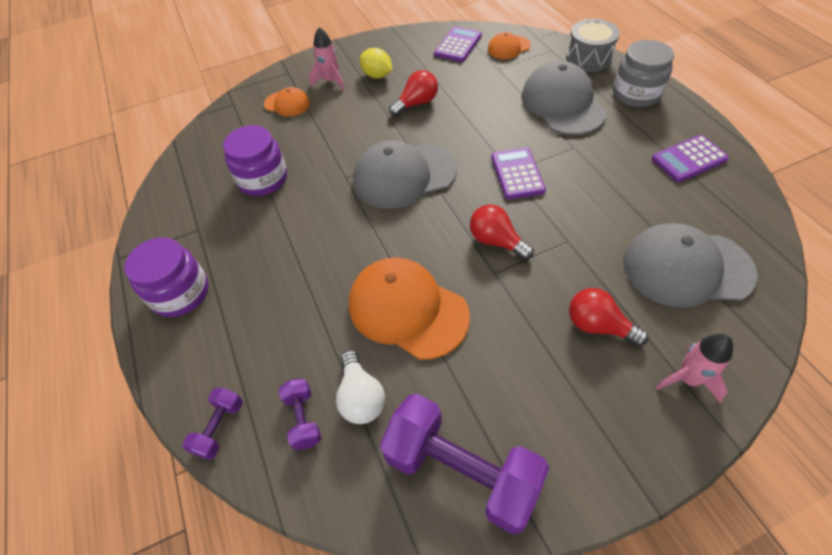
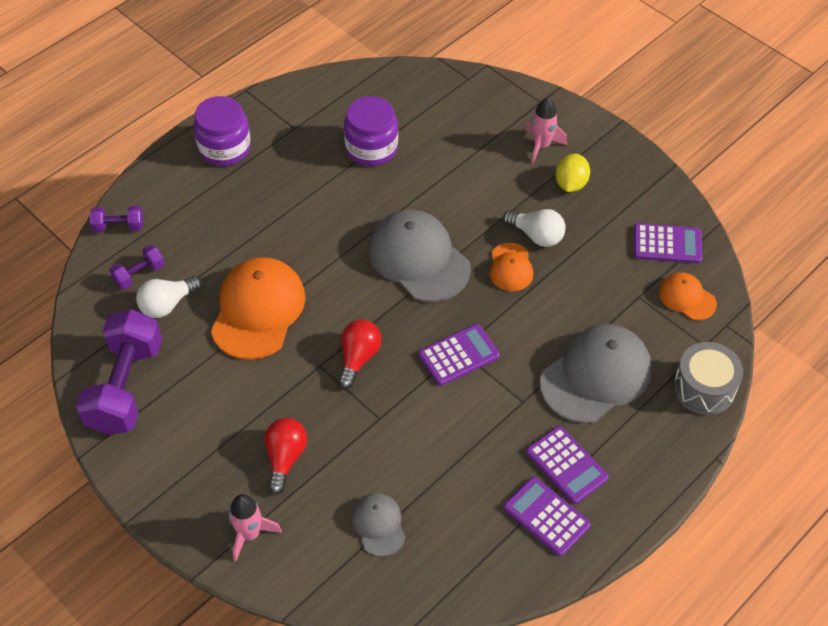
camera: 65 degrees right, 0 degrees up
(287, 104) = (487, 123): orange cap -> orange cap (511, 267)
(416, 103) = (536, 235): red light bulb -> white light bulb
(636, 94) = (649, 450): grey jar -> none
(642, 137) = (566, 465): none -> purple calculator
(686, 268) = (378, 525): grey cap -> grey cap, size x0.52

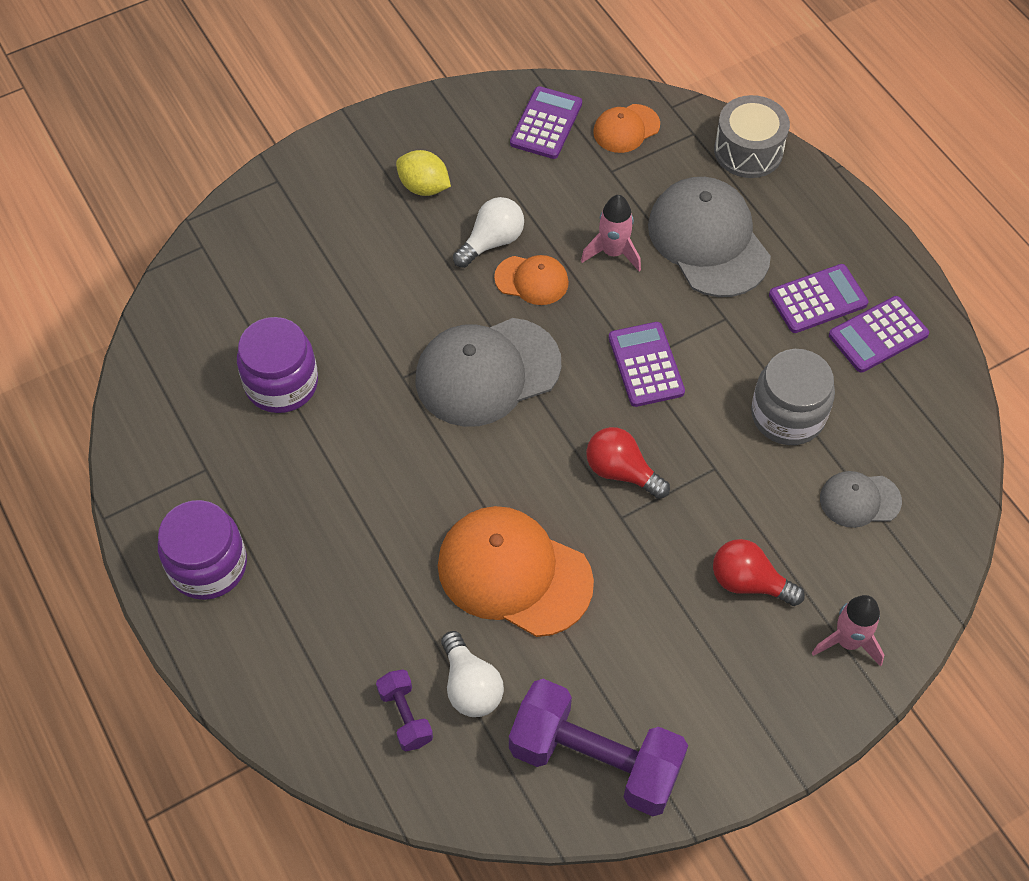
camera: 75 degrees left, 5 degrees up
(119, 226) = (306, 733): purple dumbbell -> none
(443, 460) = (787, 415): none -> grey jar
(541, 145) = (351, 199): pink rocket -> pink rocket (613, 252)

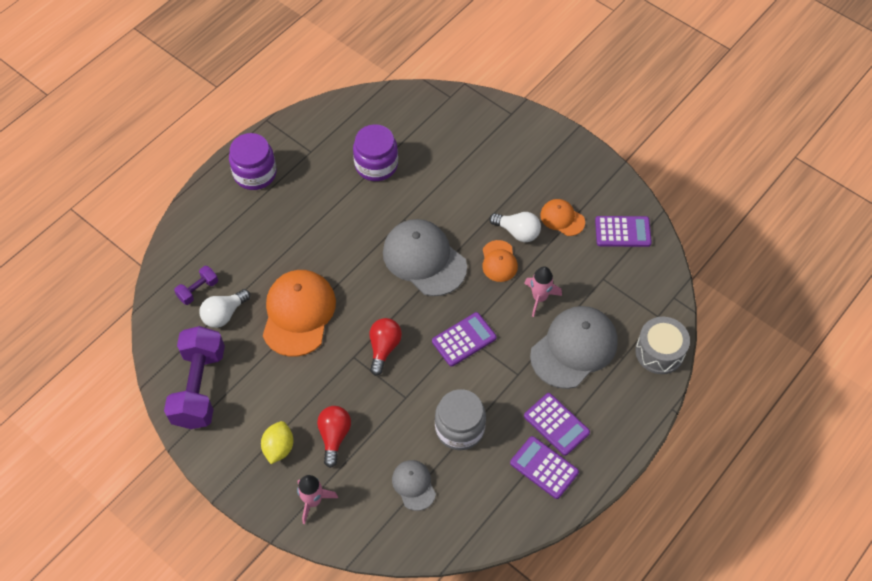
camera: 70 degrees right, 0 degrees up
(424, 187) = (541, 185): yellow lemon -> yellow lemon (279, 448)
(626, 129) = (641, 277): orange cap -> orange cap (562, 218)

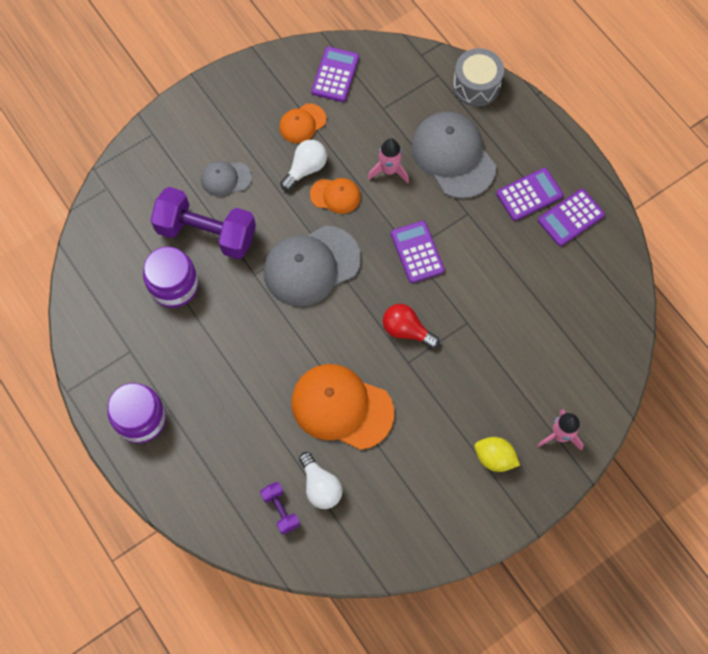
camera: 75 degrees left, 10 degrees up
(199, 387) = (404, 528): purple dumbbell -> purple dumbbell (206, 233)
(334, 436) = (494, 400): red light bulb -> none
(413, 485) = (563, 337): grey cap -> grey cap (225, 178)
(459, 428) = (513, 281): grey jar -> none

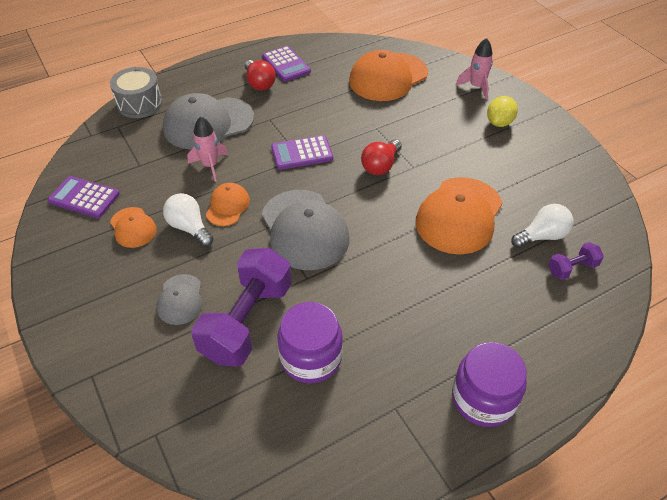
camera: 85 degrees left, 20 degrees down
(529, 195) = (259, 83): purple calculator -> red light bulb
(563, 333) = (388, 77): none -> orange cap

